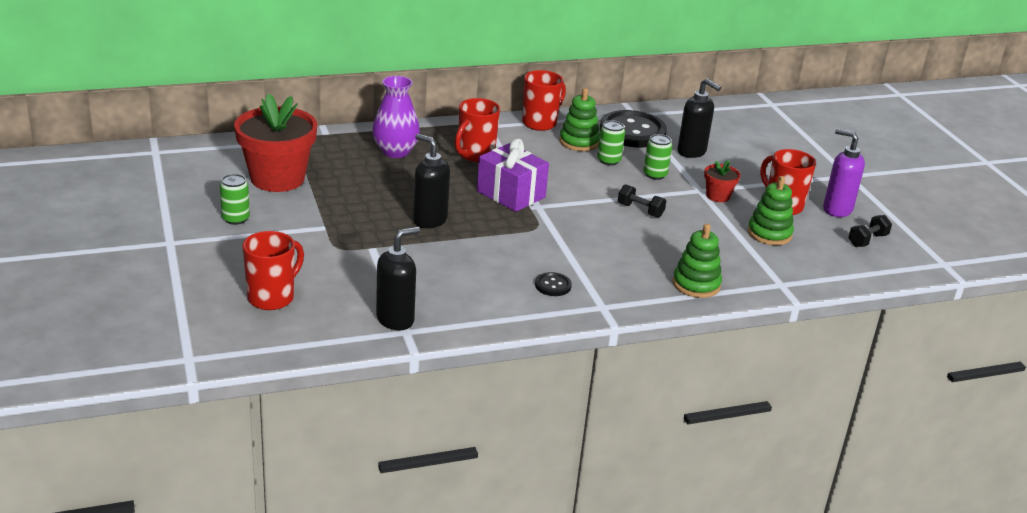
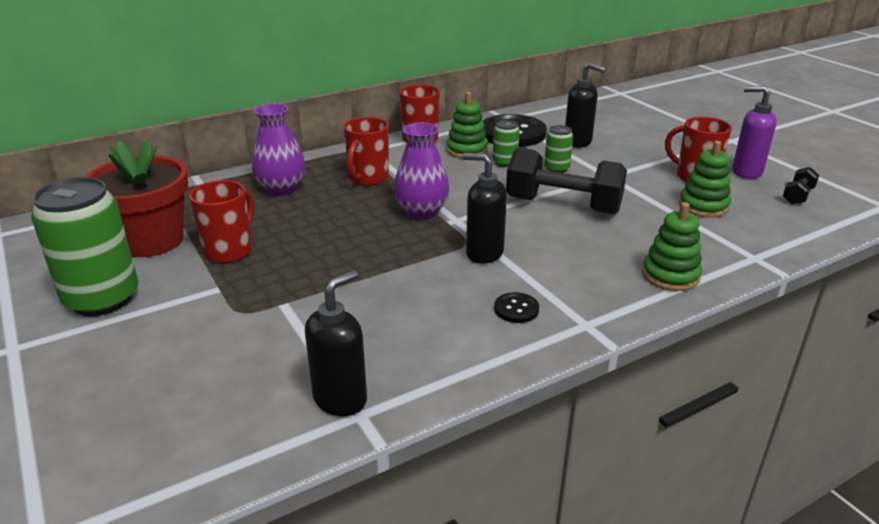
camera: 10 degrees left, 0 degrees up
(235, 219) = (102, 299): green can -> green can, size x2.11
(272, 298) = (163, 402): red mug -> red mug (229, 251)
(429, 220) = (342, 257): black soap dispenser -> black soap dispenser (484, 253)
(511, 194) = (421, 212): purple gift -> purple vase
(640, 210) = (563, 205): black dumbbell -> black dumbbell, size x2.23
(718, 196) = (629, 178): red flower pot -> none

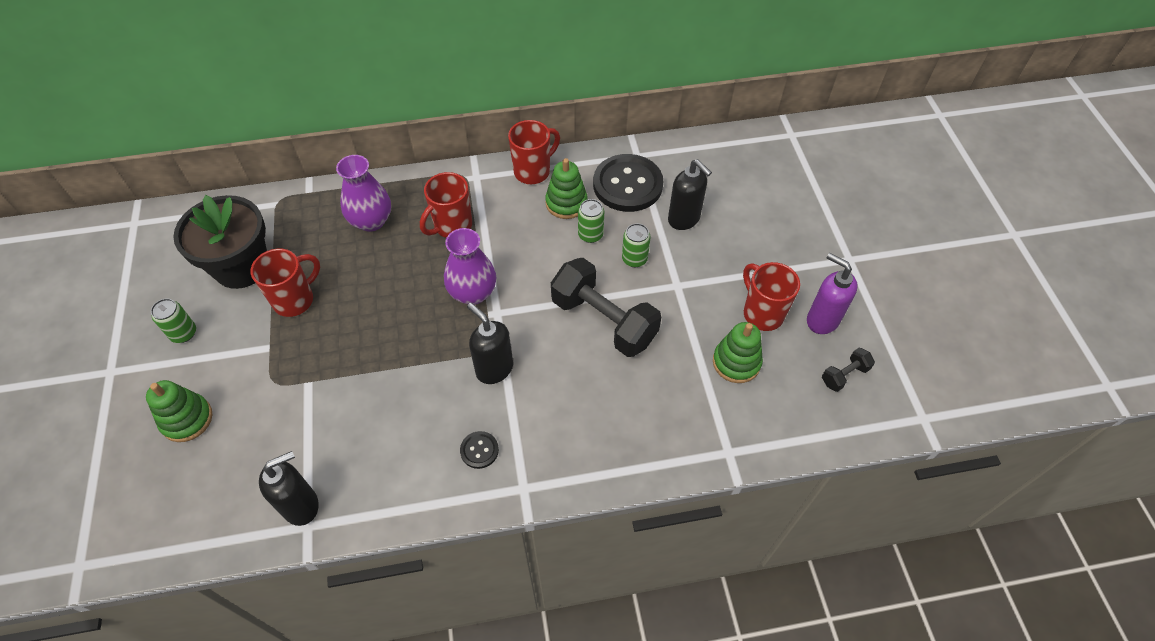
camera: 20 degrees right, 25 degrees up
(102, 299) = (183, 333): green can -> green can, size x0.47
(151, 240) = (242, 266): red flower pot -> black flower pot
(670, 275) = (634, 451): green stacking toy -> green stacking toy (187, 419)

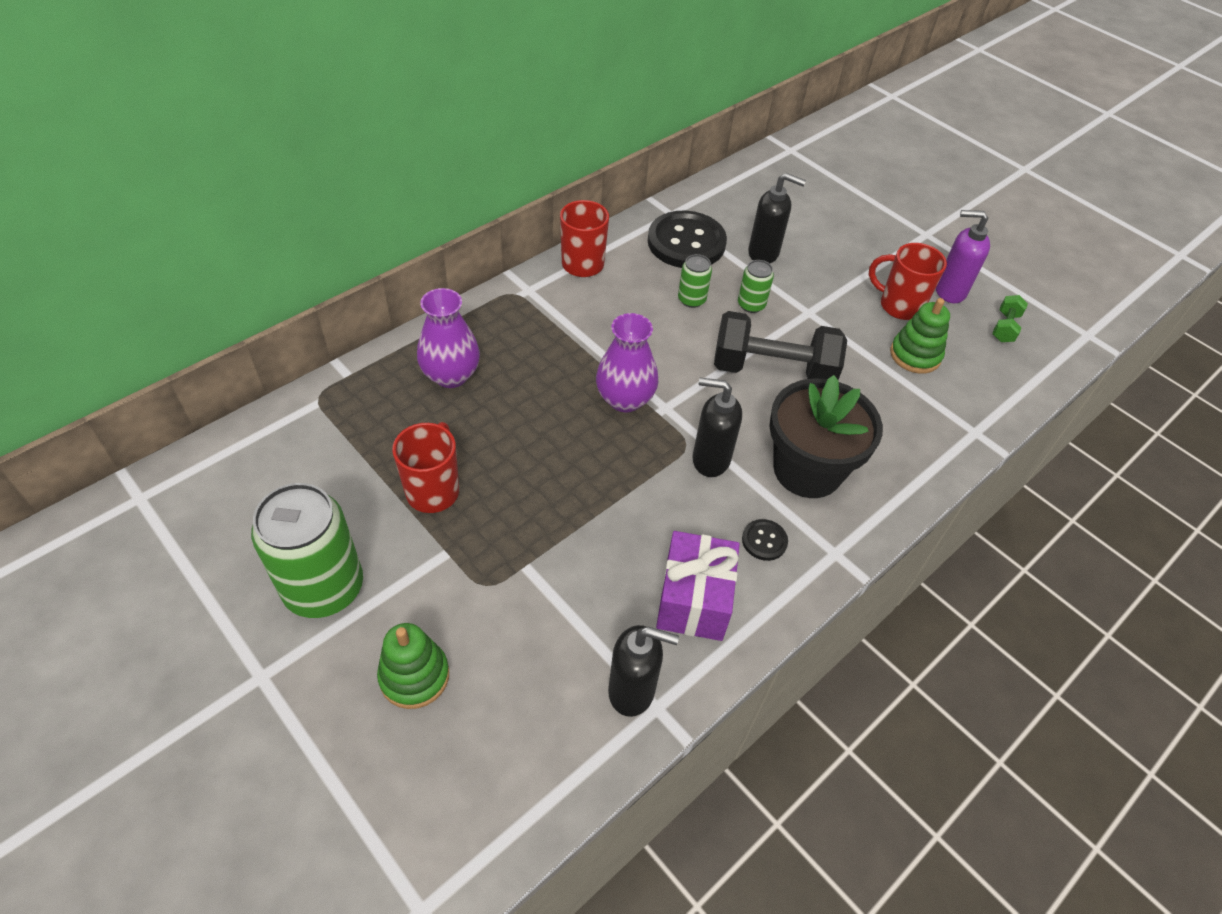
camera: 35 degrees left, 5 degrees down
(183, 333) = (324, 588): green can -> green can, size x2.11
(242, 266) = (334, 484): black flower pot -> black flower pot (807, 470)
(301, 505) = (632, 691): black soap dispenser -> black soap dispenser turned 75 degrees clockwise
(393, 466) = (694, 600): none -> purple gift
(452, 226) = (545, 345): red mug -> none
(566, 203) = (643, 280): green stacking toy -> none
(844, 375) = (1004, 327): black dumbbell -> green dumbbell

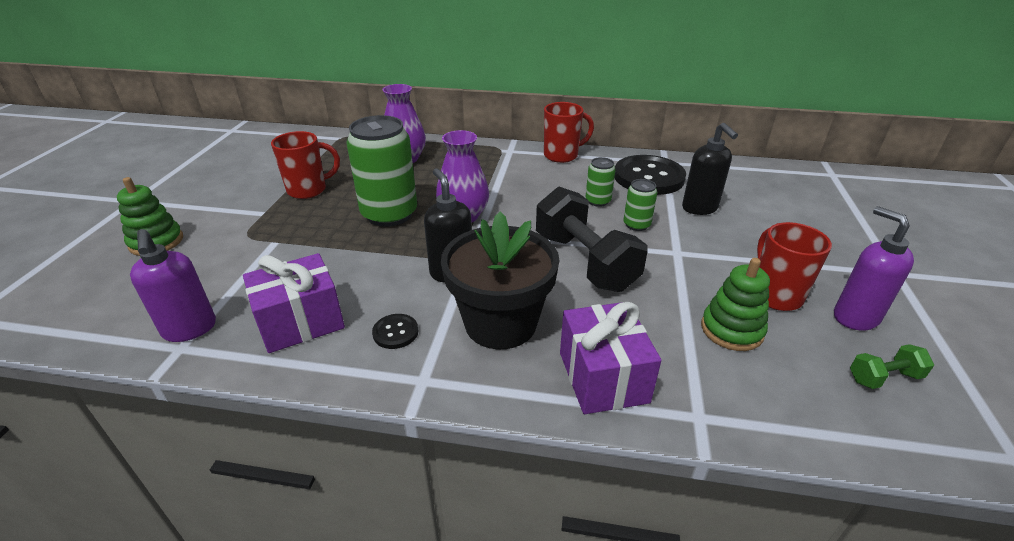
camera: 55 degrees right, 15 degrees down
(324, 588) = (207, 191): green can -> green can (389, 214)
(632, 691) = (190, 329): black soap dispenser -> purple soap dispenser
(908, 452) = (603, 377): none -> purple gift

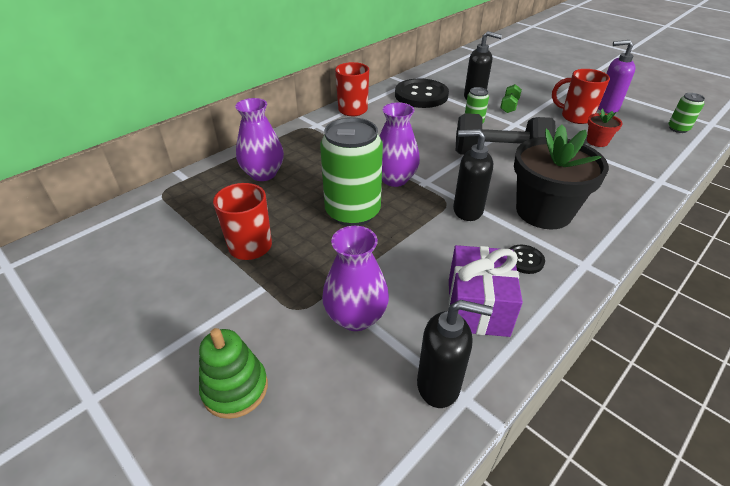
camera: 55 degrees left, 5 degrees up
(190, 329) = (439, 385): purple soap dispenser -> black soap dispenser
(252, 263) = (356, 317): none -> purple vase
(598, 201) = (431, 123): green can -> green can (678, 129)
(603, 377) = (616, 196): purple gift -> none
(731, 330) = (597, 141): green stacking toy -> red flower pot
(884, 377) = (652, 123): green dumbbell -> green dumbbell (509, 106)

